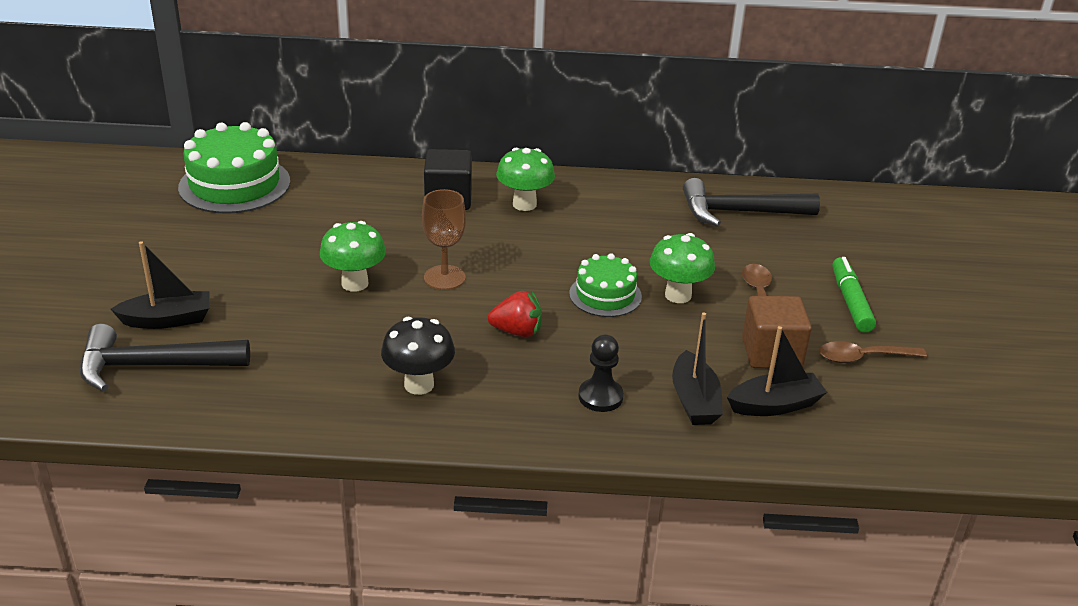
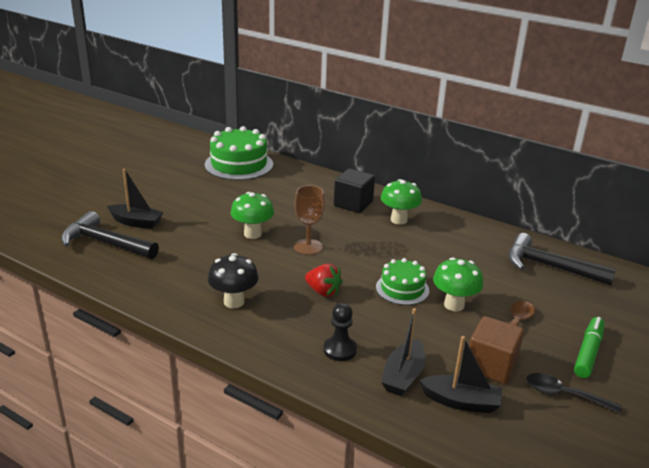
camera: 30 degrees right, 5 degrees down
(863, 357) = (564, 395): brown spoon -> black spoon

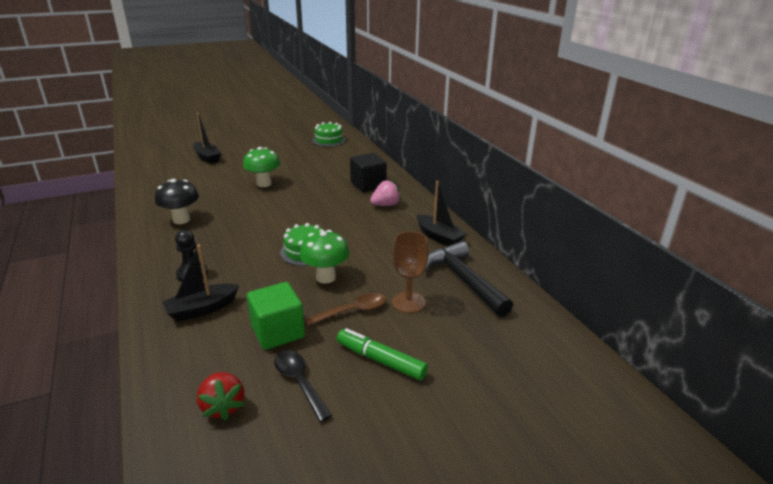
camera: 35 degrees right, 0 degrees up
(105, 243) = (171, 164): black hammer -> none
(239, 164) = (329, 140): green cake -> green cake, size x0.59
(308, 247) = (286, 202): brown goblet -> brown goblet (408, 302)
(323, 292) = (246, 233): red strawberry -> red strawberry (223, 406)
(399, 220) = (385, 205): green mushroom -> pink strawberry
(461, 401) = (210, 346): black boat -> black boat (439, 237)
(491, 366) = (278, 332): brown cube -> green cube
(588, 352) = (380, 360): green marker -> green marker turned 120 degrees counterclockwise

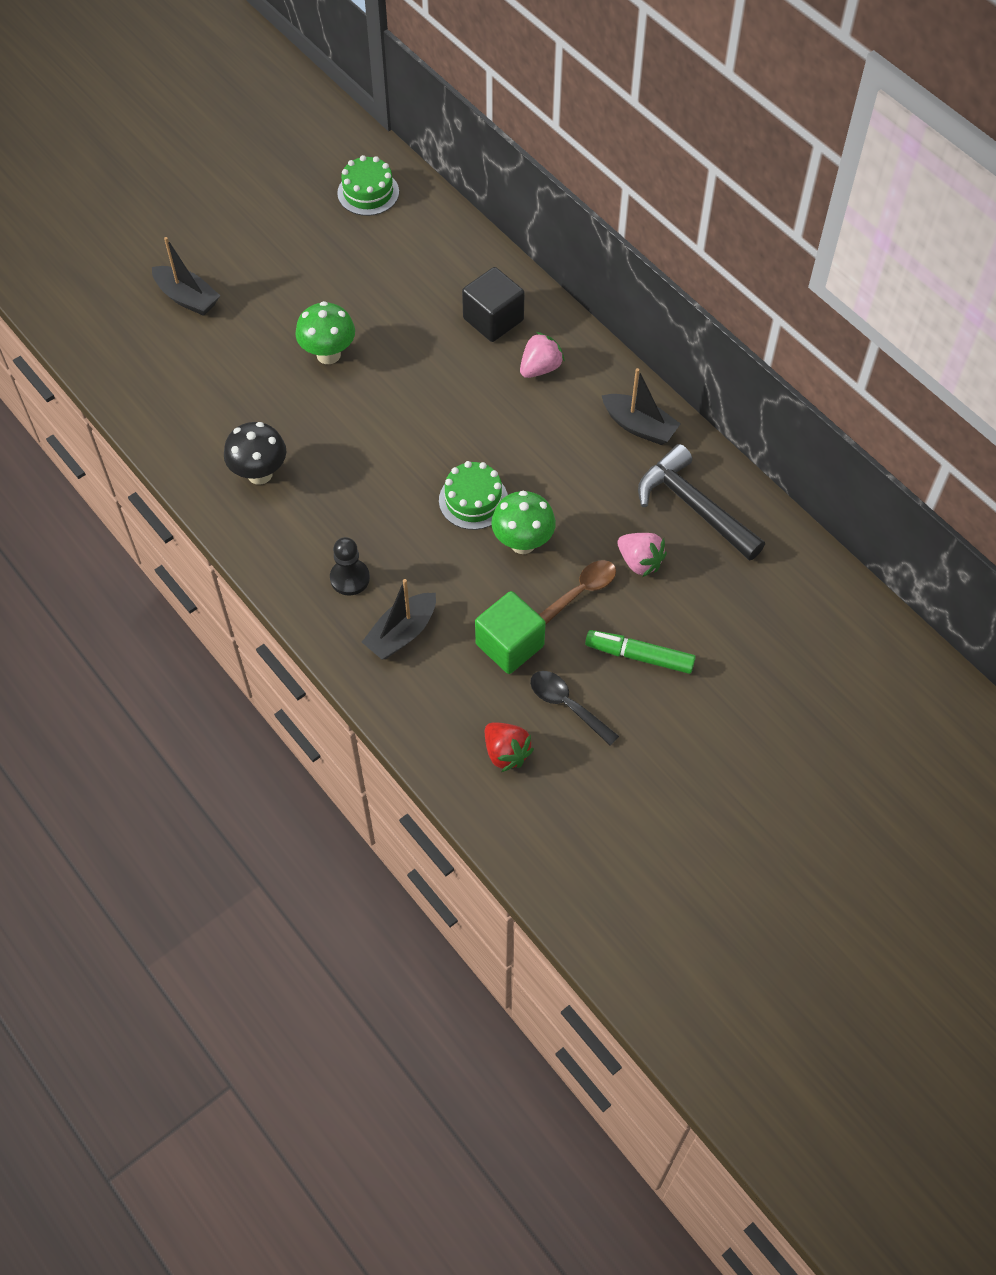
camera: 15 degrees left, 30 degrees up
(408, 302) = (640, 562): brown goblet -> pink strawberry

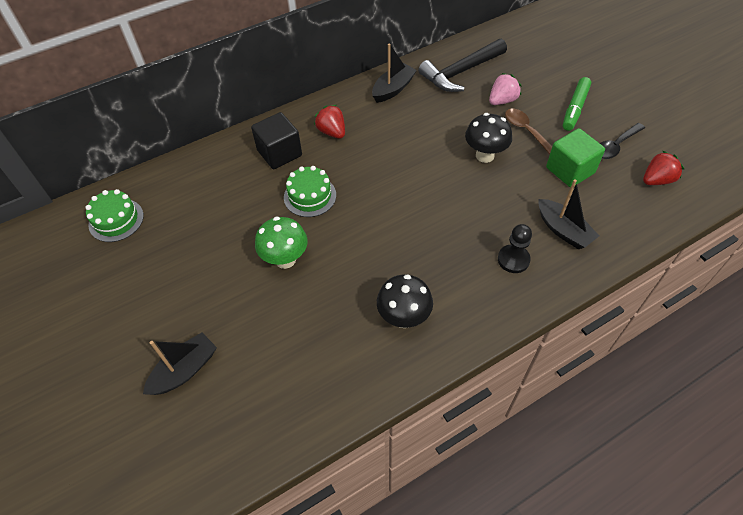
camera: 80 degrees left, 5 degrees down
(473, 500) = (445, 179): green cake -> green cake (310, 196)
(523, 543) = (484, 155): green mushroom -> black mushroom
(540, 368) = (332, 132): pink strawberry -> red strawberry

